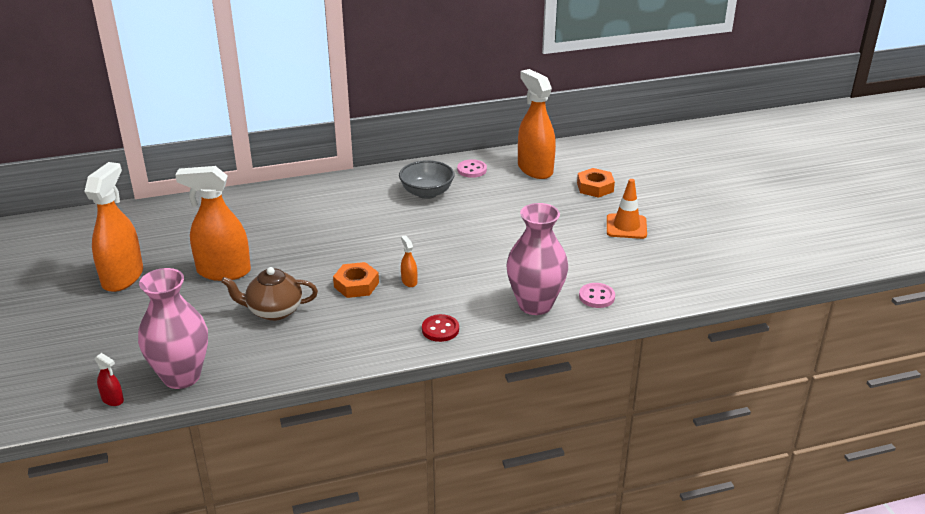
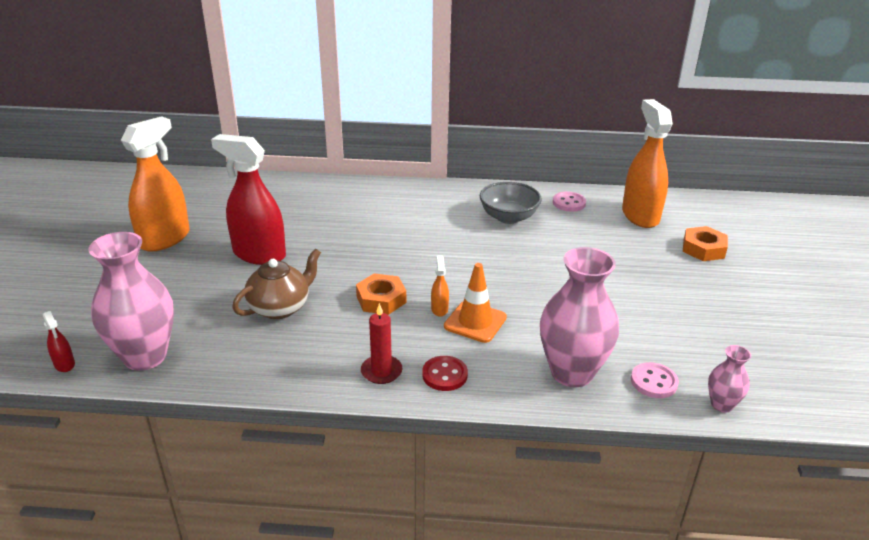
camera: 20 degrees right, 0 degrees up
(223, 271) = (259, 254): orange spray bottle -> red spray bottle
(274, 311) = (280, 307): brown teapot -> brown teapot turned 120 degrees clockwise
(389, 339) = (381, 371): none -> red candle
(626, 226) = (725, 303): orange traffic cone -> orange traffic cone (475, 322)
(649, 301) = (721, 405): none -> pink vase

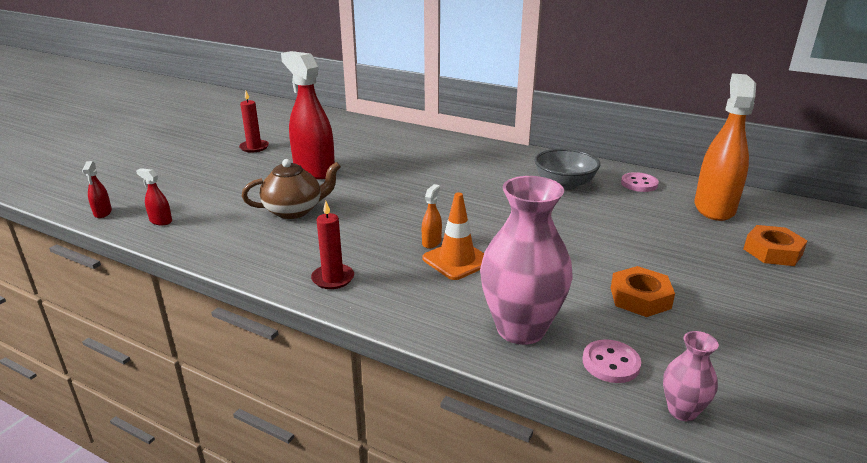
camera: 25 degrees right, 5 degrees down
(145, 356) = (161, 221): pink vase -> red spray bottle
(165, 239) = (254, 147): orange spray bottle -> red candle
(381, 299) = (385, 223): orange nut -> orange nut (640, 298)
(444, 375) = (388, 296): red button -> none

